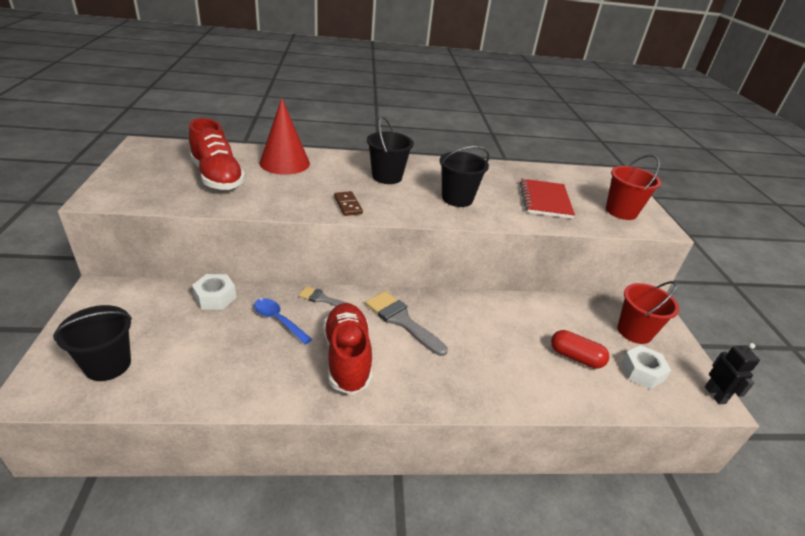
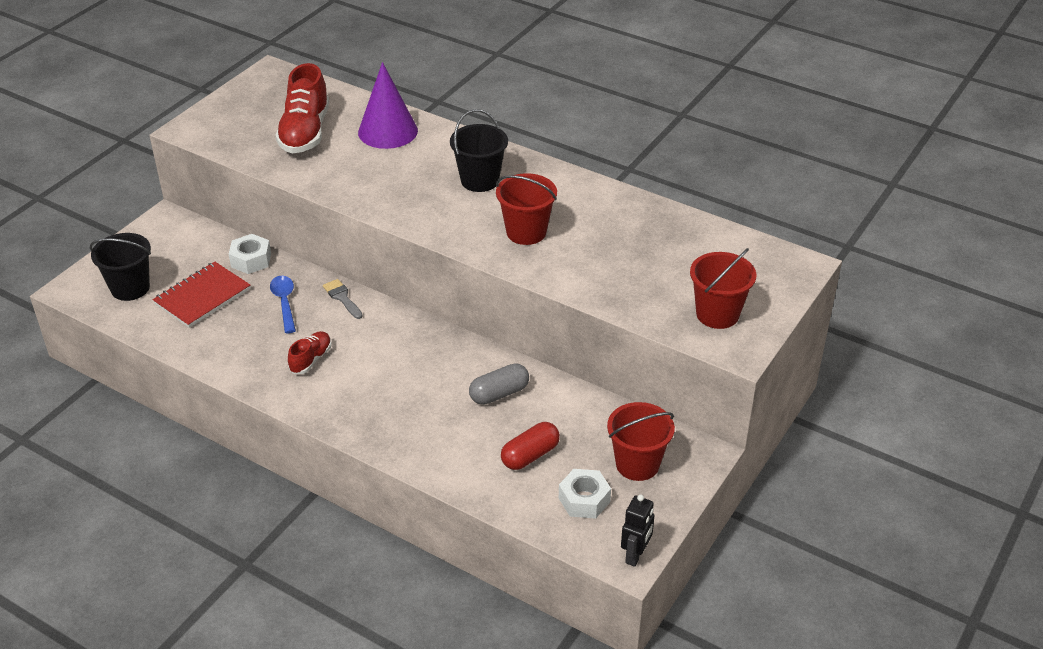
camera: 40 degrees right, 5 degrees up
(284, 163) = (388, 131): red cone -> purple cone
(347, 357) = (311, 359): red shoe -> red shoe, size x0.52
(348, 205) = (397, 204): brown domino -> none
(401, 320) = (394, 348): grey brush -> none
(457, 199) = (526, 232): black bucket -> red bucket
(506, 322) = (499, 394): none -> grey capsule
(545, 200) = (635, 267): red notebook -> red notebook (202, 296)
(575, 357) = (530, 455): red capsule -> red capsule turned 75 degrees clockwise

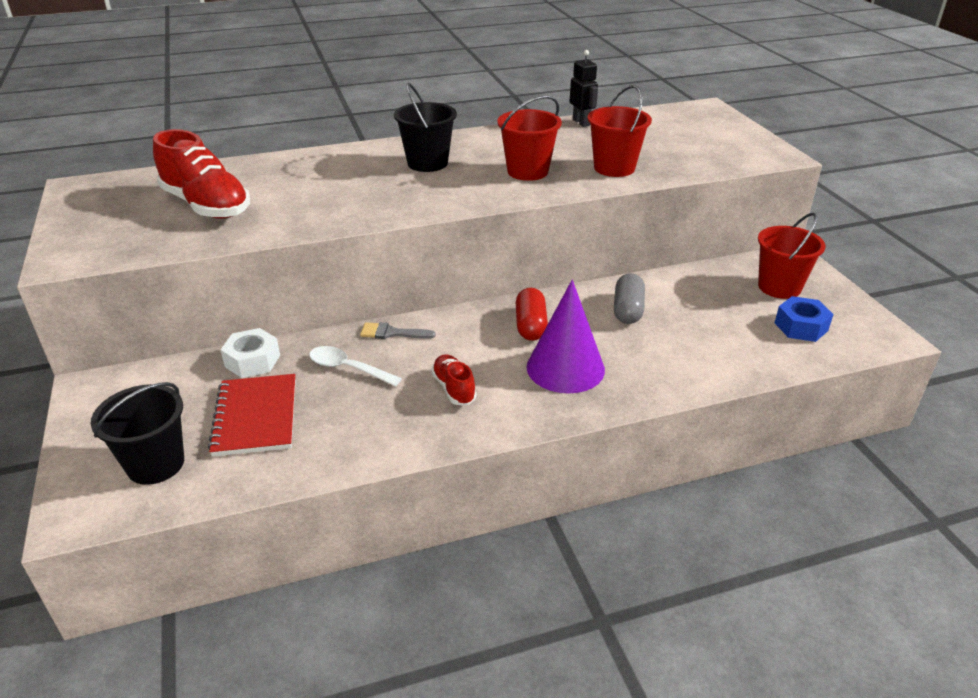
camera: 50 degrees left, 5 degrees down
(284, 303) = (348, 368): blue spoon -> white spoon
(388, 131) = (285, 172): purple cone -> purple cone (565, 368)
(530, 455) = (722, 328): red capsule -> red capsule (531, 326)
(584, 500) = (801, 327): white nut -> blue nut
(635, 555) = (887, 332): black robot -> black robot (581, 122)
(717, 314) = (728, 148): red bucket -> red bucket (614, 168)

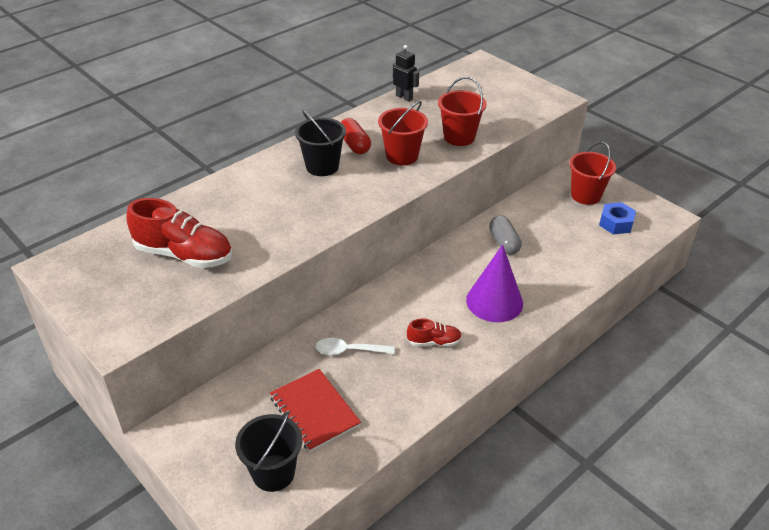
camera: 25 degrees left, 5 degrees up
(252, 361) = (273, 368): white nut -> none
(392, 333) = (358, 312): grey brush -> none
(454, 388) = (434, 342): red shoe -> red shoe turned 135 degrees clockwise
(531, 326) = (449, 275): red capsule -> red capsule (354, 145)

